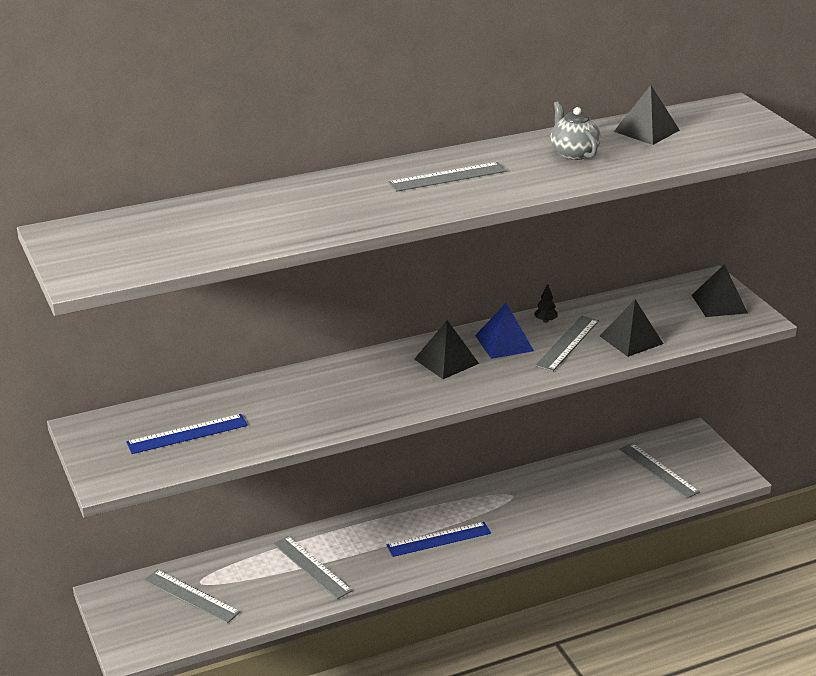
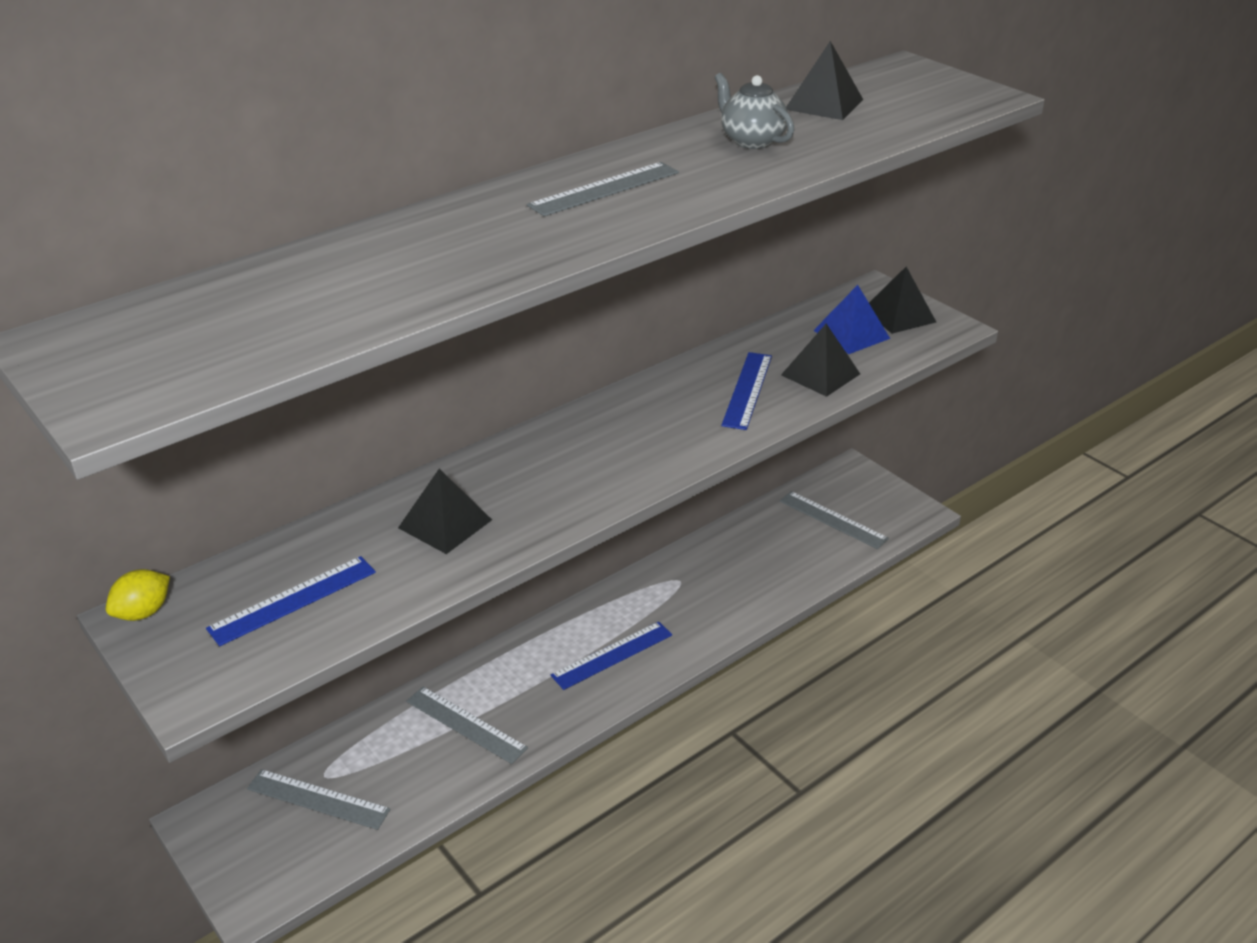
camera: 15 degrees left, 5 degrees up
(89, 426) = (143, 612): none -> yellow lemon
(446, 361) = (608, 436): black pyramid -> black pyramid (445, 523)
(504, 343) = (670, 401): blue pyramid -> blue pyramid (851, 334)
(545, 321) = (708, 365): black tree -> none
(567, 343) = (747, 390): grey ruler -> blue ruler

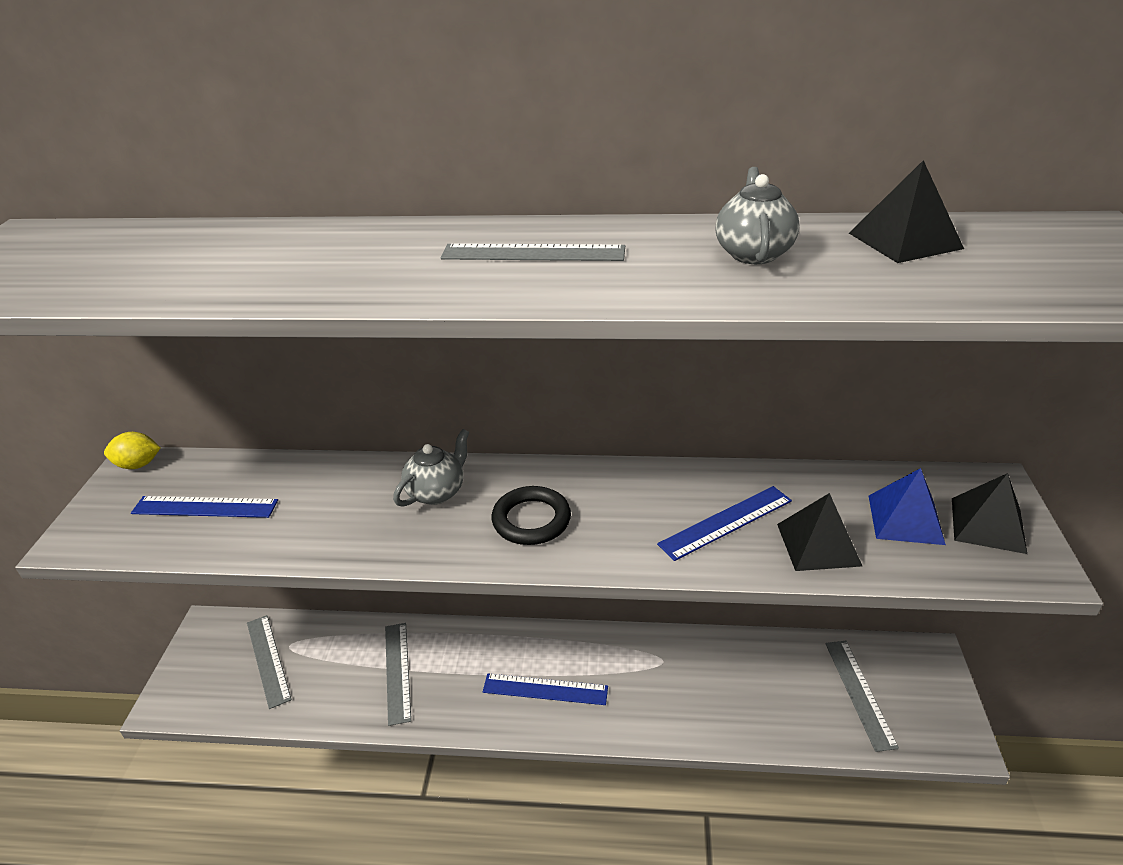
camera: 45 degrees right, 0 degrees up
(445, 523) = (356, 506): black pyramid -> none
(501, 479) = (436, 492): none -> grey teapot
(609, 457) = (531, 520): none -> black ring

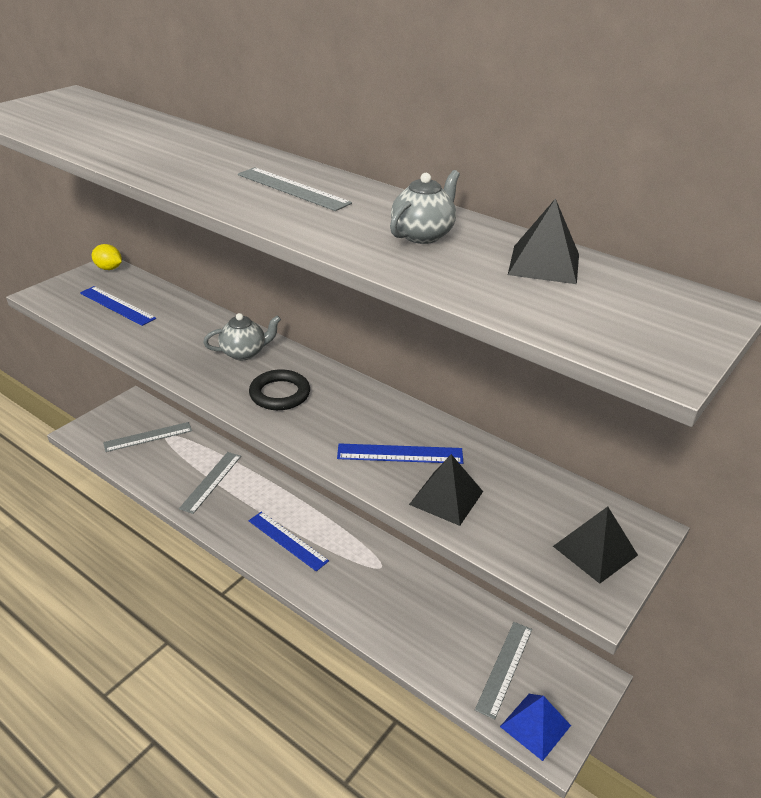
camera: 30 degrees right, 0 degrees up
(268, 660) = (148, 437): grey ruler -> grey ruler turned 60 degrees clockwise
(905, 519) = (533, 515): blue pyramid -> blue pyramid (535, 726)

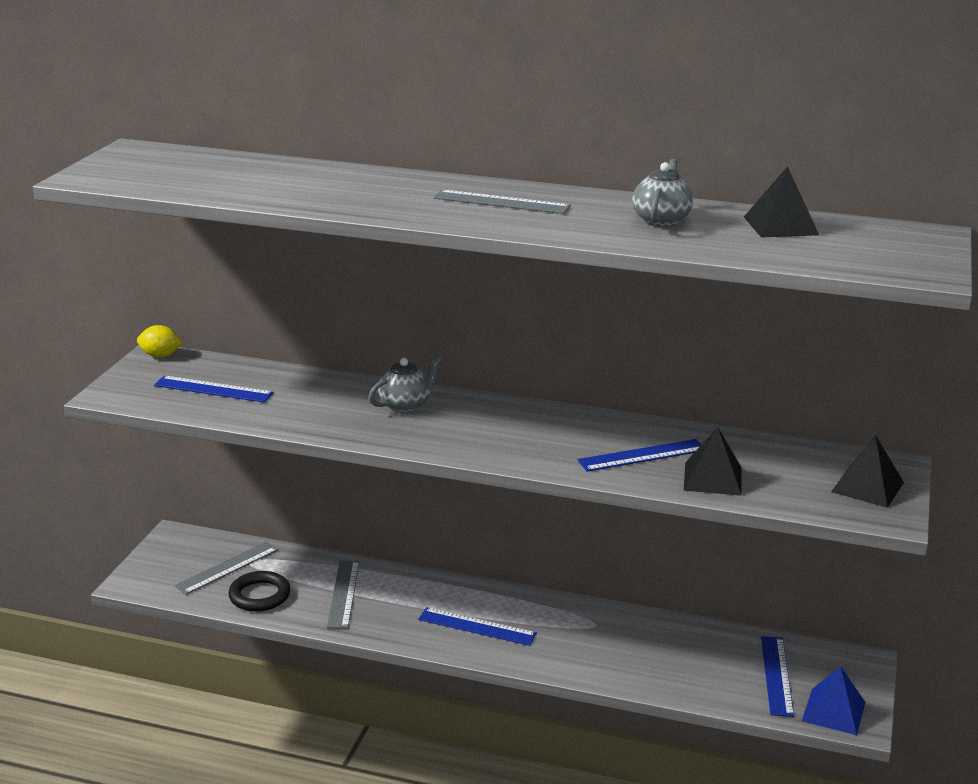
camera: 20 degrees left, 10 degrees down
(280, 394) = (479, 432): black ring -> black ring (259, 595)
(504, 668) = (776, 675): grey ruler -> blue ruler

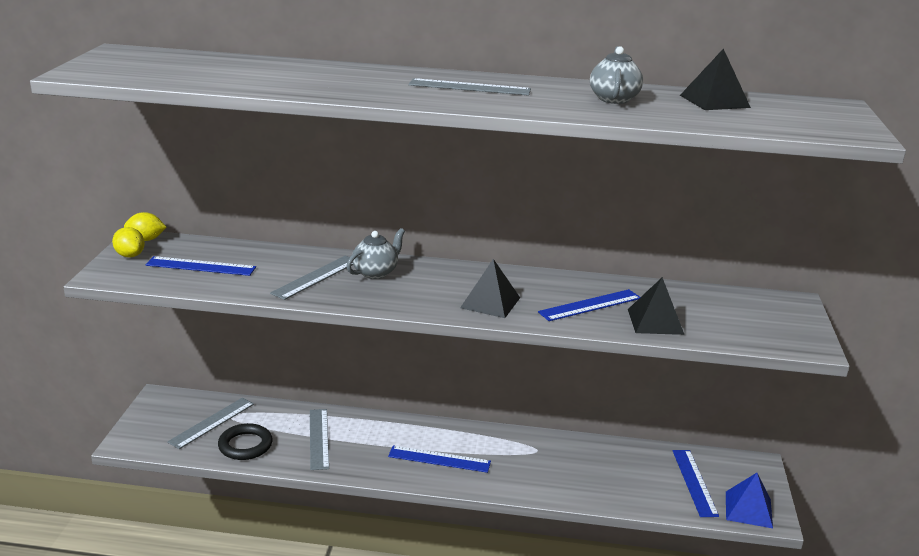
camera: 10 degrees left, 0 degrees up
(140, 373) = (130, 255): none -> yellow lemon
(337, 407) = (316, 277): none -> grey ruler
(867, 487) = (781, 322): black pyramid -> black pyramid (490, 302)

